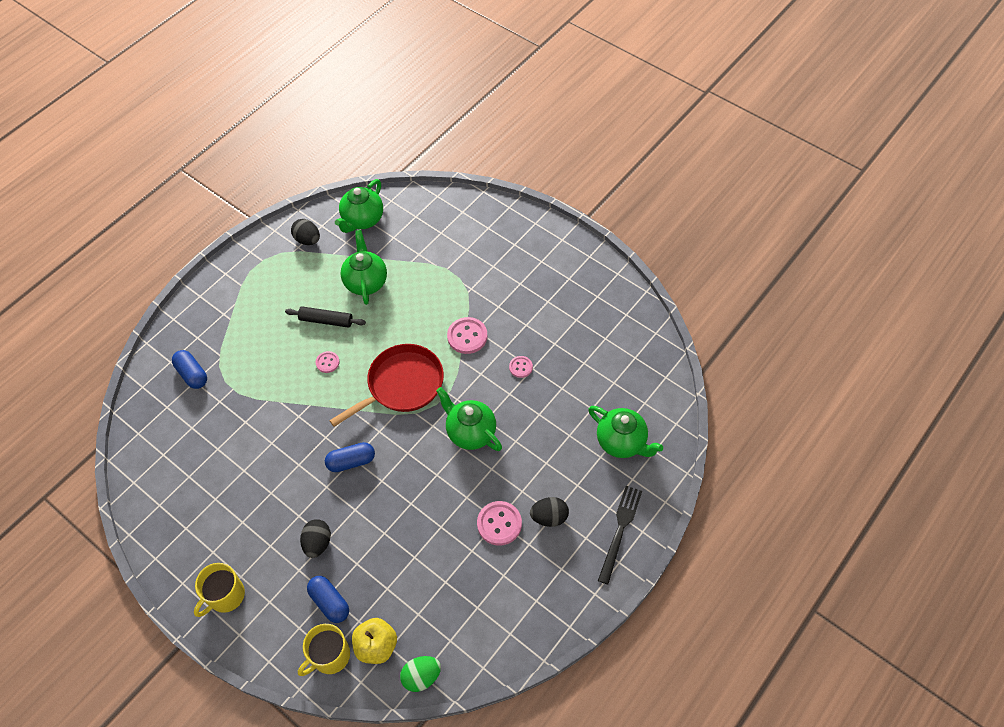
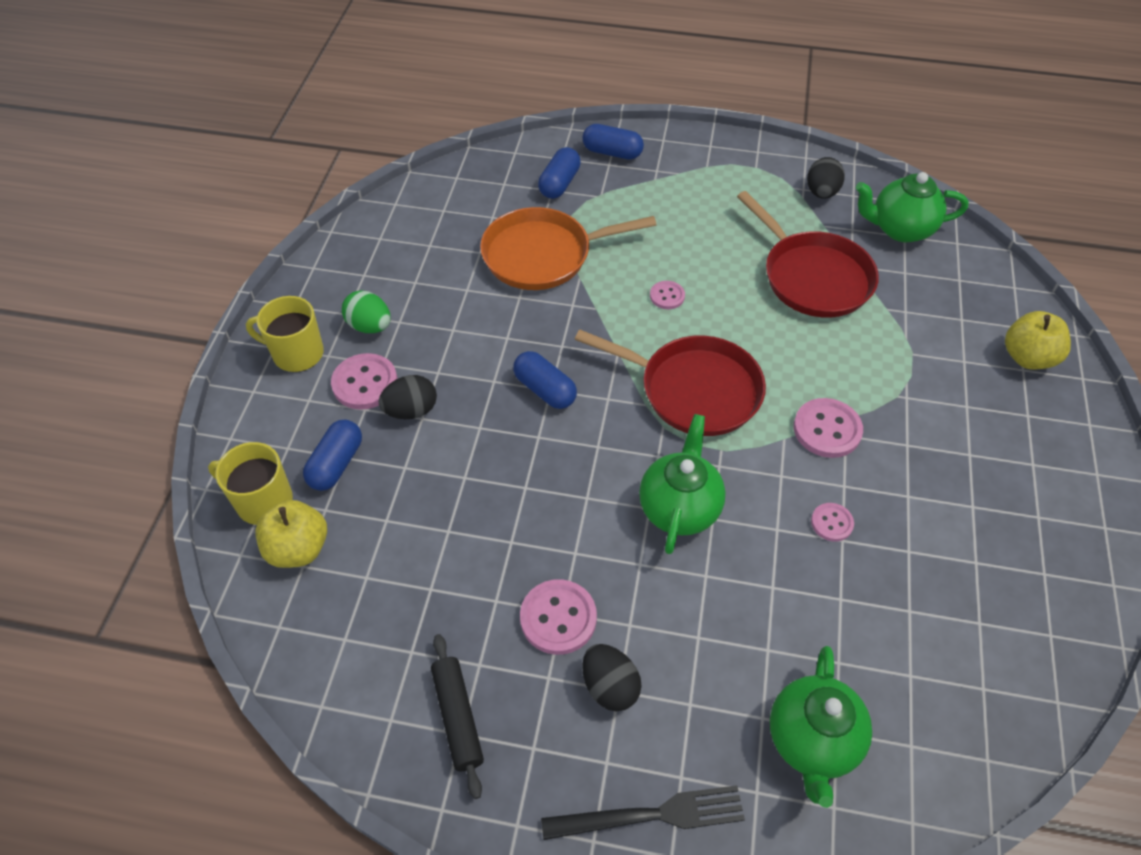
camera: 60 degrees right, 5 degrees down
(188, 330) = (612, 152): none -> blue capsule
(247, 413) = (542, 255): none -> orange pan
(278, 562) = (365, 383): none -> pink button
(326, 320) = (725, 266): black rolling pin -> black rolling pin (458, 717)
(366, 282) = (813, 277): green teapot -> red pan
(421, 676) = (275, 627): green egg -> green egg (370, 326)
(482, 221) = (1027, 357): none -> yellow apple

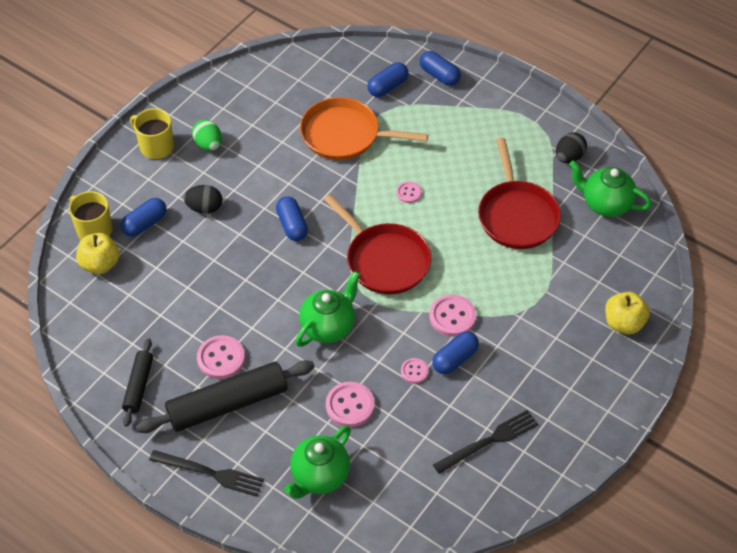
camera: 25 degrees right, 0 degrees up
(365, 383) = (186, 180): pink button -> pink button (350, 405)
(610, 686) = (227, 404): black egg -> black rolling pin
(870, 484) = (455, 359): none -> blue capsule
(993, 579) = (489, 441): none -> black fork

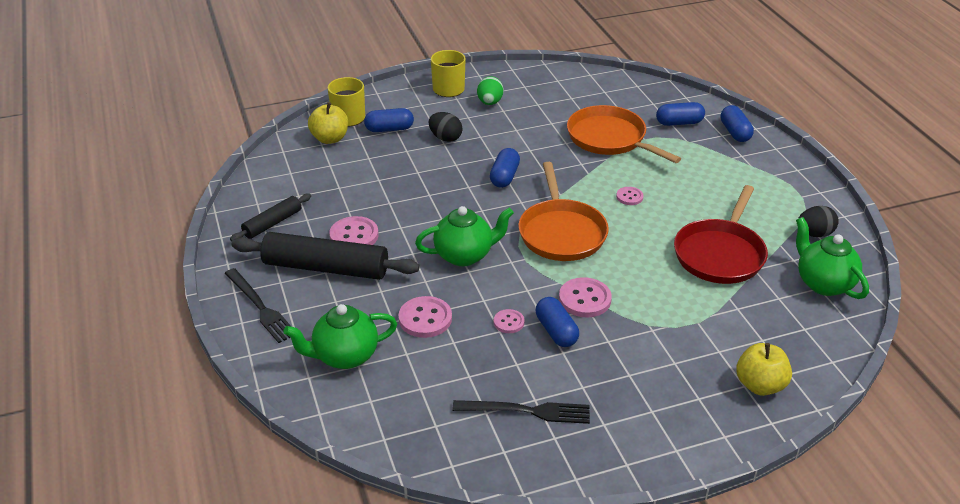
camera: 35 degrees right, 15 degrees down
(385, 260) = (561, 233): red pan -> orange pan
(455, 359) = (556, 331): blue capsule -> blue capsule turned 75 degrees clockwise

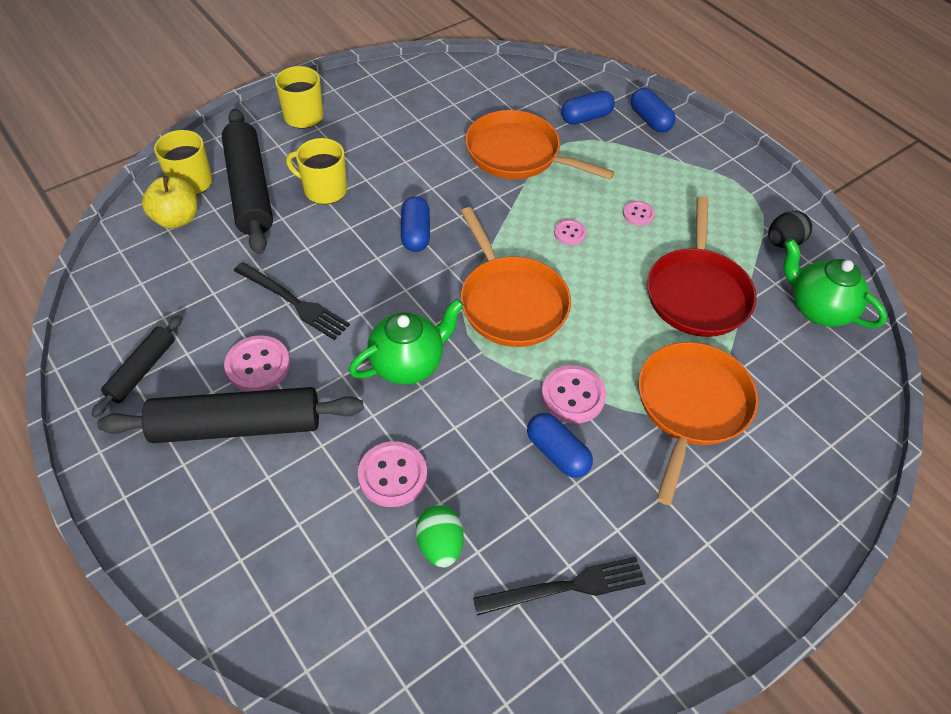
camera: 20 degrees left, 15 degrees up
(260, 307) = (168, 513): black fork -> black fork (293, 302)
(345, 356) = (309, 564): green teapot -> none
(389, 129) = (249, 189): blue capsule -> black rolling pin
(445, 138) = (324, 190): black egg -> yellow mug
(490, 102) = (360, 127): green egg -> green egg (440, 545)
(509, 322) = (496, 454): pink button -> pink button (638, 214)
(679, 324) = (691, 406): none -> orange pan
(760, 385) = (808, 471): yellow apple -> none

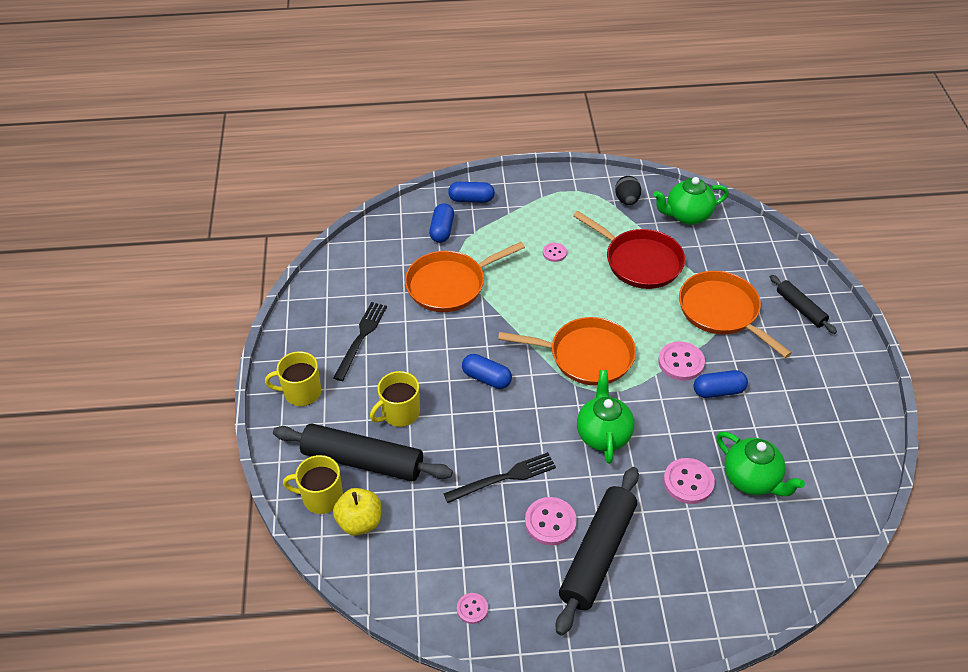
camera: 55 degrees left, 5 degrees down
(142, 370) = (509, 598): black rolling pin -> black rolling pin (800, 308)
(440, 545) = (752, 480): green egg -> green teapot
(566, 587) = (810, 432): black fork -> black fork (361, 338)
(569, 233) = (546, 295): pink button -> pink button (472, 609)

